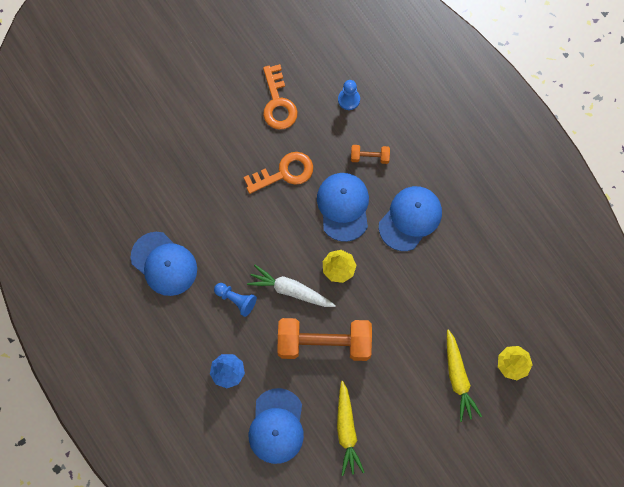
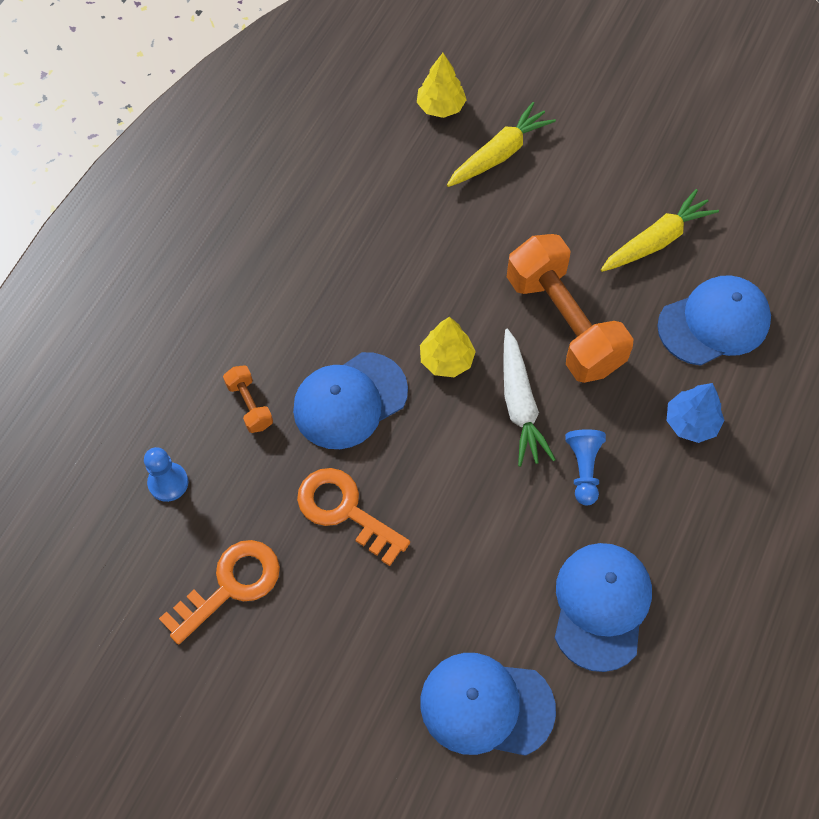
camera: 120 degrees left, 10 degrees down
(410, 218) = (315, 307): blue cap -> blue cap (486, 706)

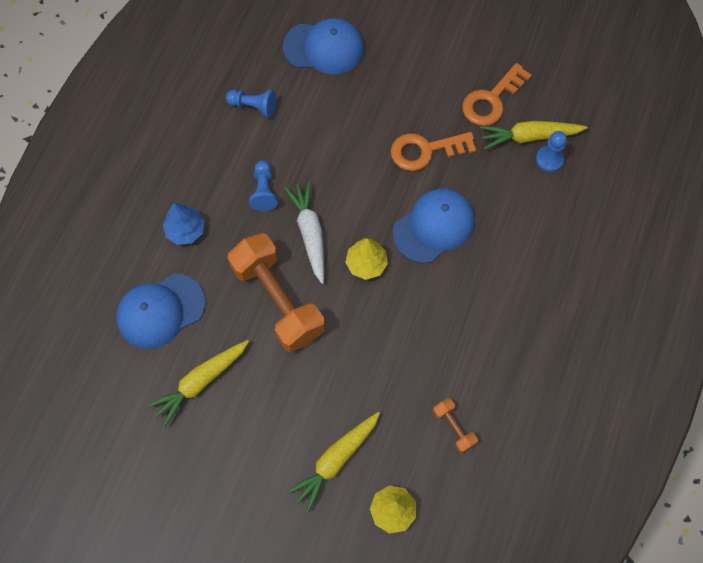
camera: 175 degrees right, 5 degrees up
(187, 520) = (529, 137): none -> yellow carrot
(249, 405) = (506, 217): orange dumbbell -> orange dumbbell (453, 427)
(345, 511) = (425, 151): orange key -> orange key turned 135 degrees clockwise
(601, 606) = (254, 106): blue cap -> blue pawn

